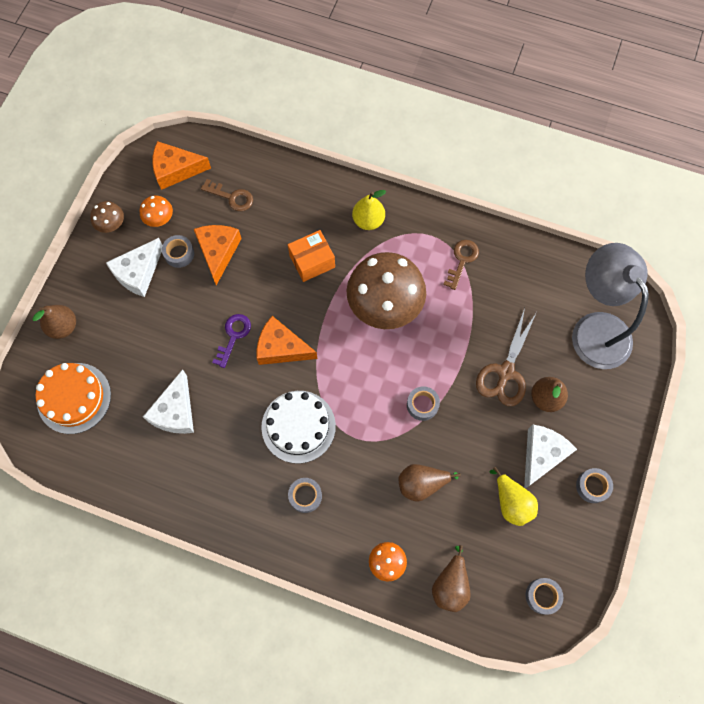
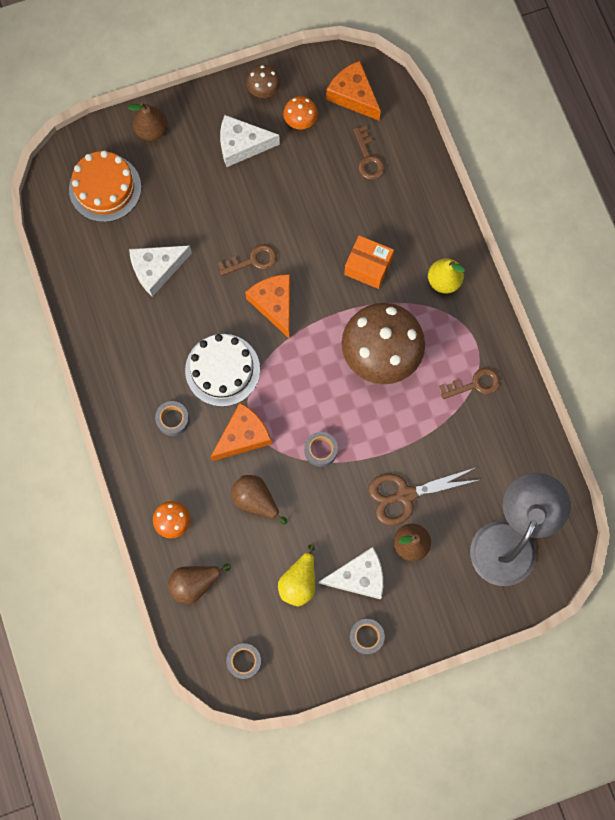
camera: 50 degrees right, 5 degrees up
(179, 254) = (284, 161): grey tape -> none
(218, 252) = (311, 189): orange cheese -> orange cheese (243, 436)
(233, 336) = (252, 260): purple key -> brown key

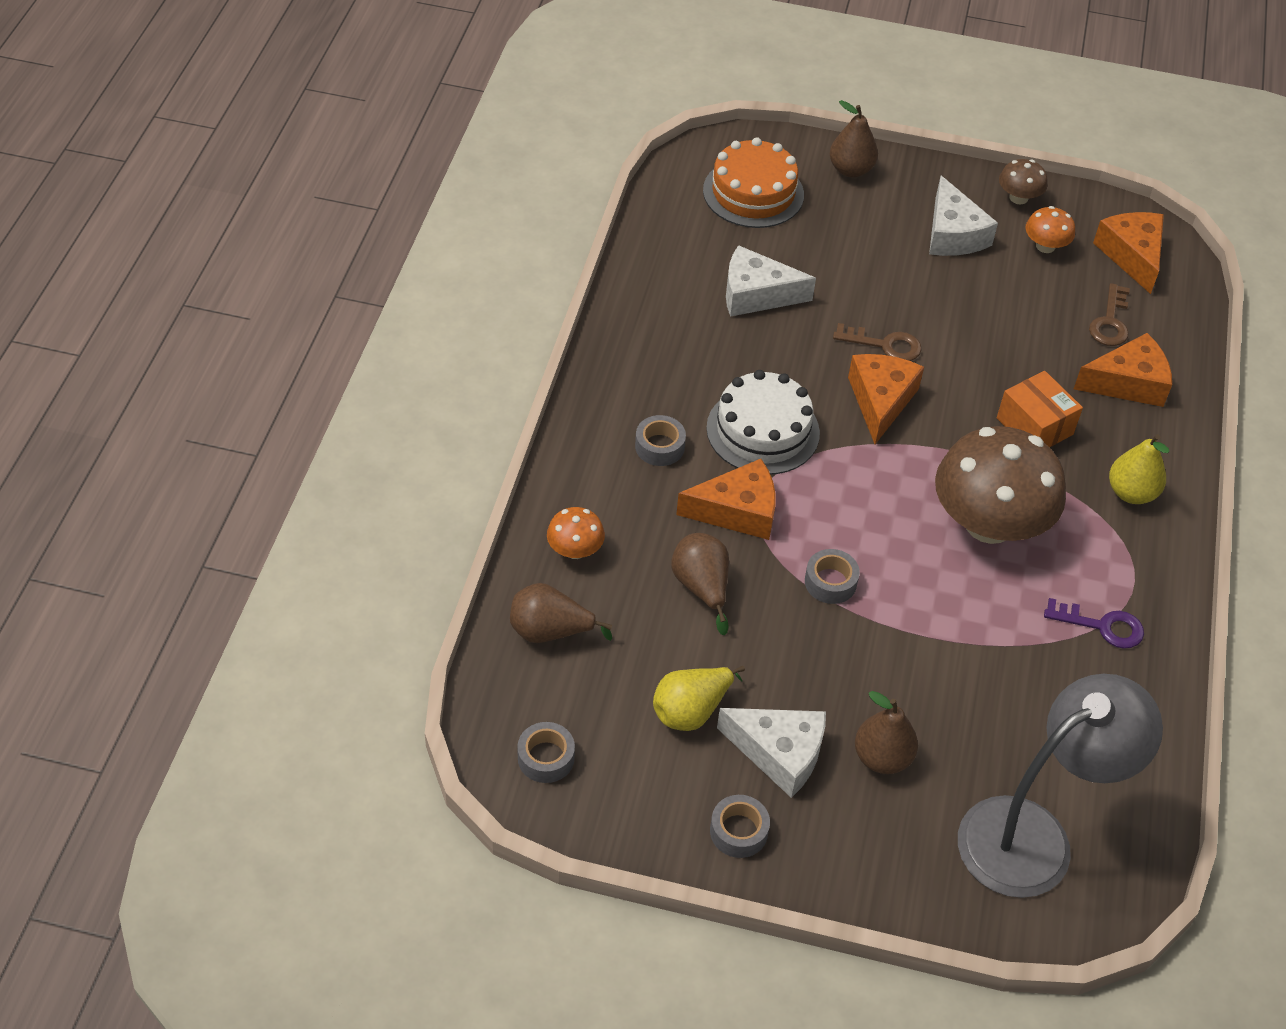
camera: 30 degrees right, 25 degrees down
(242, 145) = (953, 234): white cheese -> white cheese turned 135 degrees counterclockwise
(401, 200) = (1127, 383): none -> orange cheese
(405, 495) = (914, 696): brown scissors -> none
(475, 384) = (1102, 626): brown key -> purple key

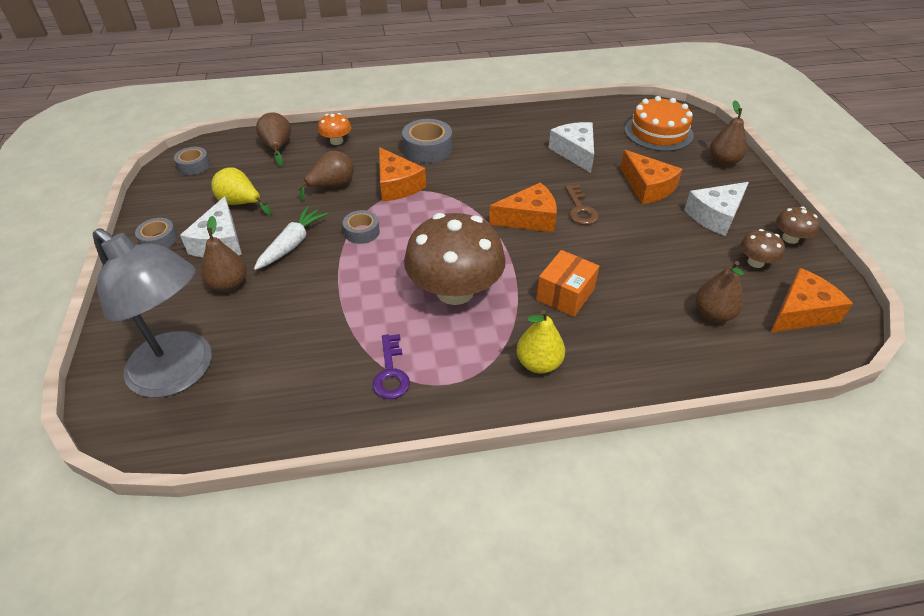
camera: 70 degrees right, 5 degrees down
(659, 446) = (427, 149): grey tape -> grey tape, size x1.62
(763, 430) = (467, 179): white cake -> none
(823, 668) = (292, 244): none -> white carrot
(1045, 246) = (755, 262): orange mushroom -> brown mushroom
(1110, 322) = (713, 314): brown key -> brown pear
(1127, 383) = (656, 338): orange cheese -> orange cheese (647, 187)

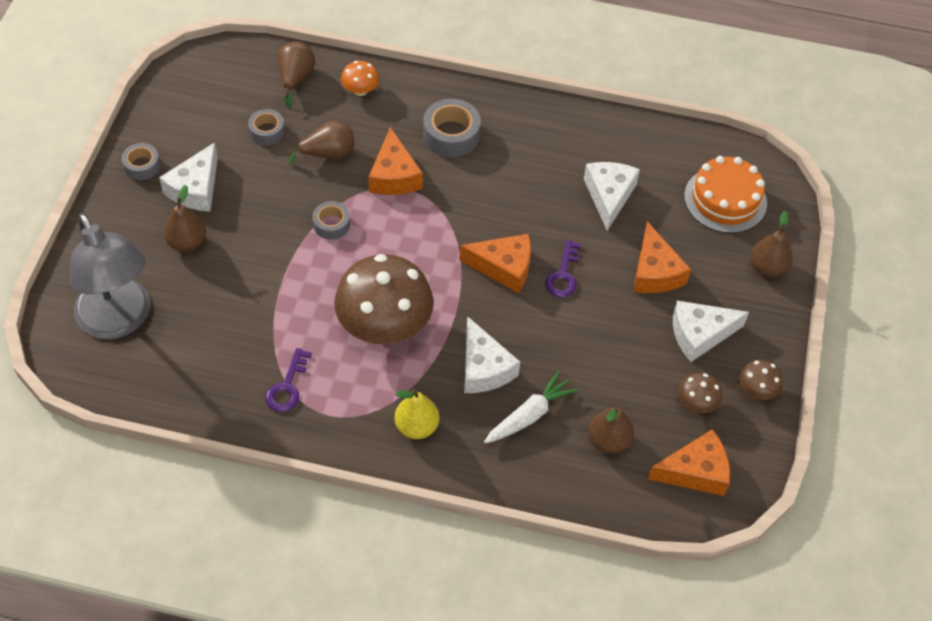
camera: 20 degrees right, 10 degrees up
(194, 165) = (203, 77): grey tape -> grey tape (267, 131)
(241, 203) = (231, 146): yellow pear -> none
(292, 244) = (260, 216): white carrot -> white carrot (529, 415)
(565, 294) = (484, 368): orange box -> white cheese
(580, 209) = (563, 274): brown key -> purple key

